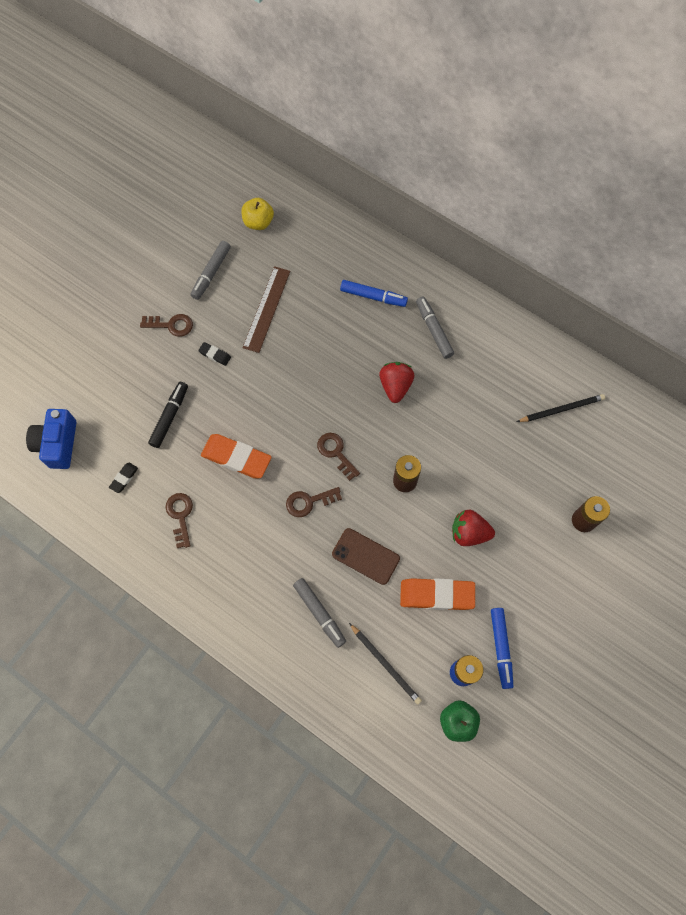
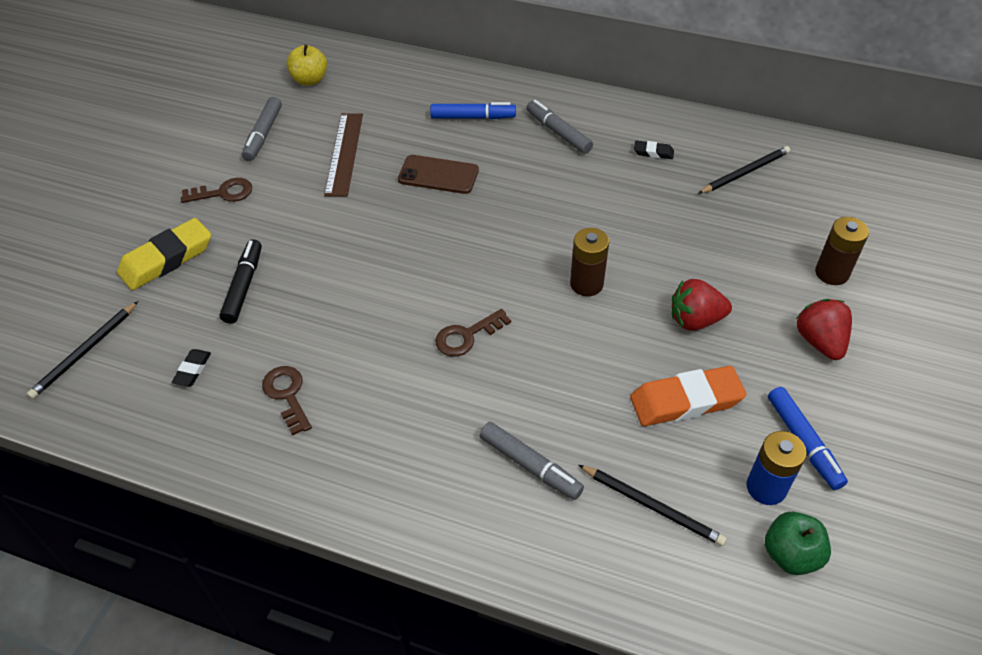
camera: 15 degrees left, 20 degrees down
(58, 444) = (85, 352): blue camera -> black pencil
(122, 378) = (167, 259): none -> yellow eraser
(215, 355) = (289, 210): black eraser -> black eraser (653, 152)
(236, 458) = (350, 310): orange eraser -> none
(336, 453) = (484, 275): brown key -> none
(365, 556) = (569, 379): brown phone -> brown phone (438, 175)
(395, 386) = (534, 193): red strawberry -> red strawberry (819, 341)

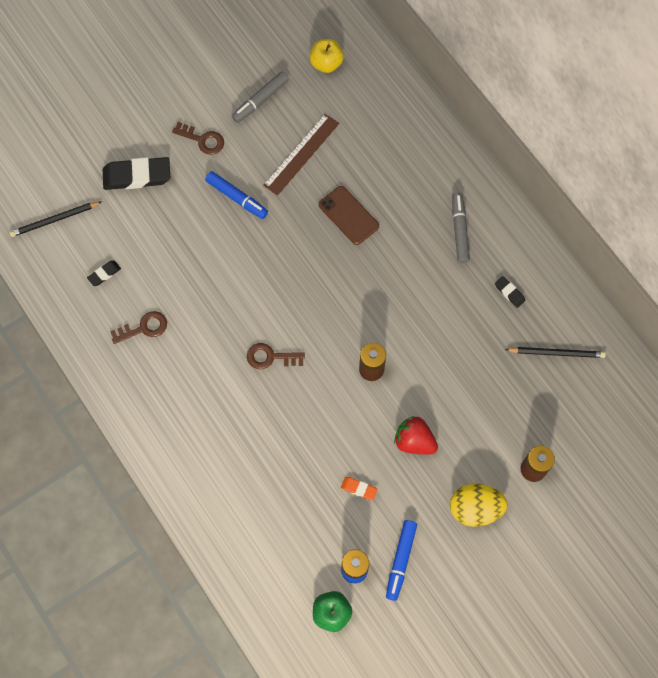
camera: 35 degrees right, 20 degrees up
(167, 259) = (137, 176): yellow eraser -> black eraser
(244, 286) = (168, 229): black marker -> none
(287, 395) = (144, 328): brown key -> brown key turned 60 degrees clockwise
(473, 117) = (412, 176): blue marker -> blue marker (237, 198)
(530, 465) = (240, 465): grey marker -> none
(652, 506) = (284, 535): black pencil -> none
(686, 401) = (359, 489): orange eraser -> orange eraser, size x0.47
(819, 341) = (475, 509): red strawberry -> yellow egg

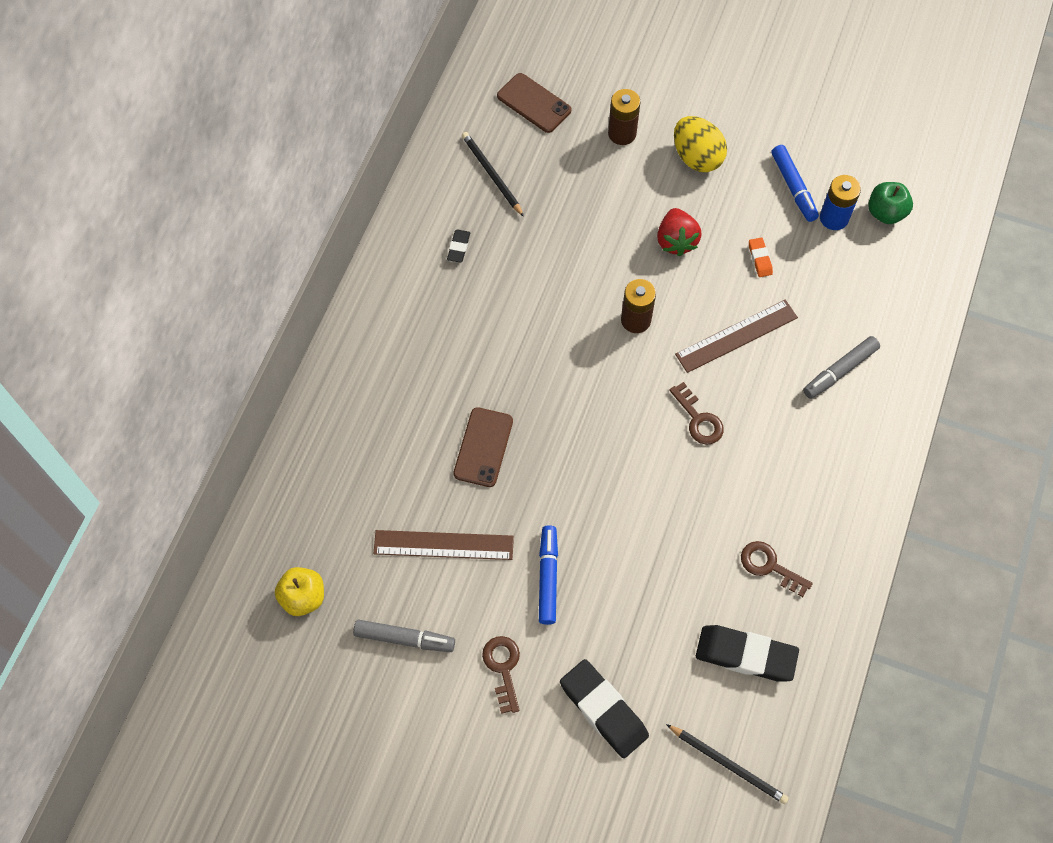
camera: 125 degrees left, 5 degrees down
(104, 274) = (745, 655): black eraser -> black eraser, size x2.12
(311, 427) = (736, 336): none -> brown ruler
(400, 560) = (793, 187): blue marker -> blue marker turned 90 degrees clockwise
(459, 230) = (421, 331): grey marker -> grey marker (839, 371)
(603, 424) = (534, 103): none -> brown phone

